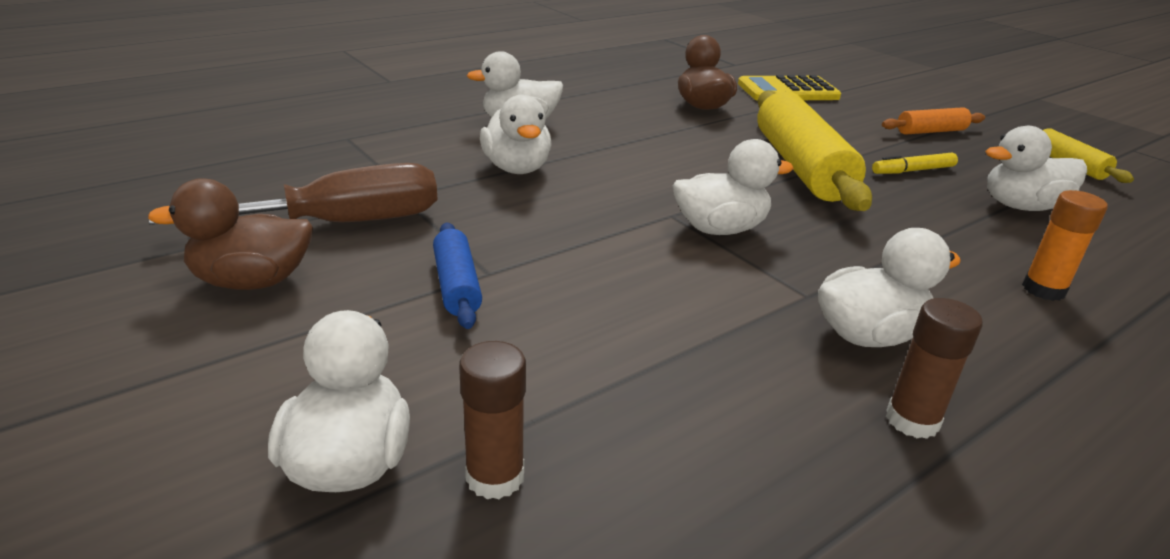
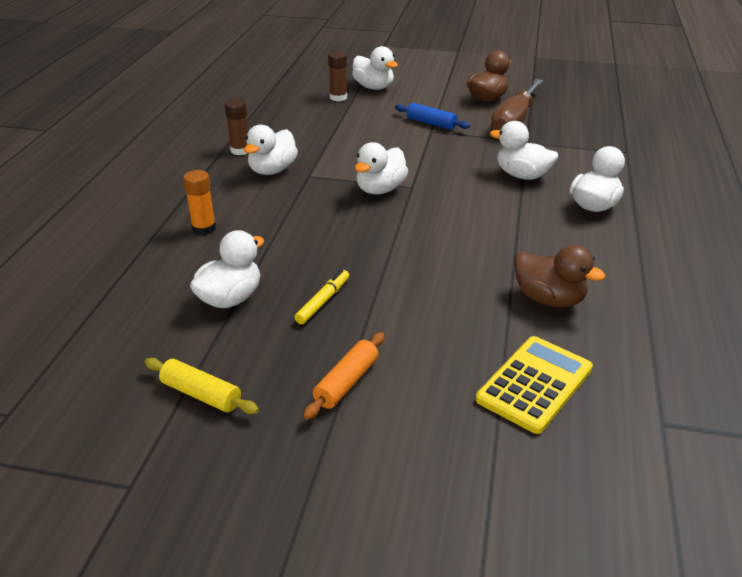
camera: 140 degrees right, 5 degrees up
(801, 167) = (396, 261): yellow rolling pin -> none

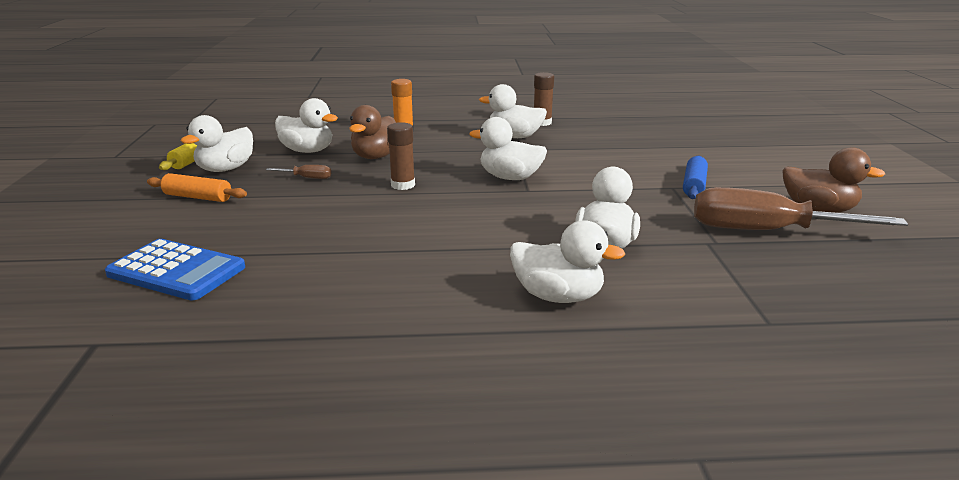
camera: 75 degrees right, 10 degrees down
(323, 301) = (307, 178): yellow marker -> brown screwdriver
(338, 97) = (701, 140): brown glue stick -> brown glue stick (403, 185)
(374, 87) = (753, 151): white duck -> white duck (226, 169)
(534, 384) = (176, 271): yellow calculator -> blue calculator
(548, 299) = (322, 272): brown duck -> brown duck (376, 156)

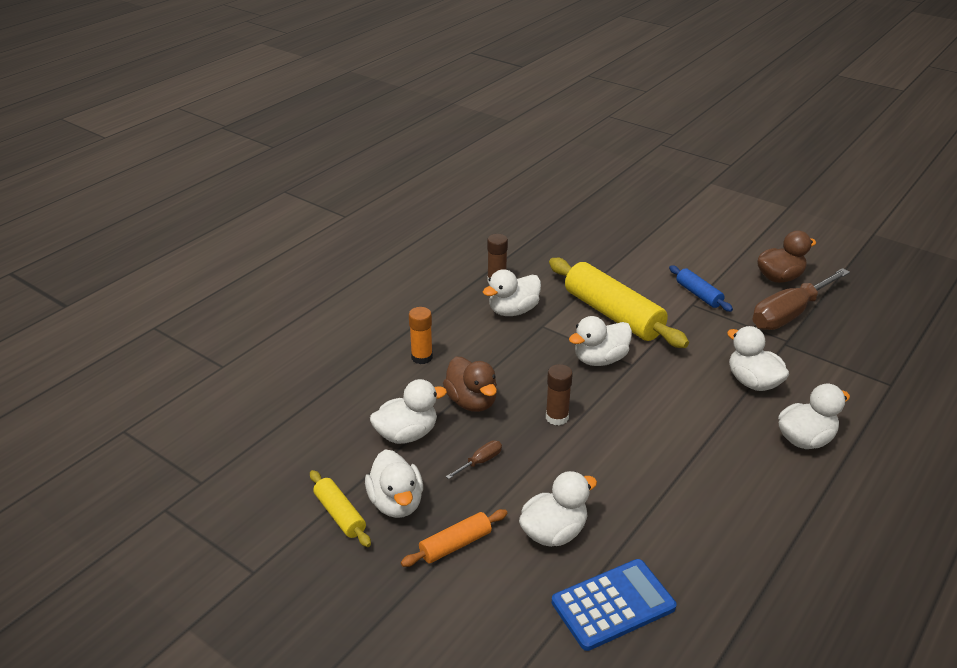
camera: 50 degrees left, 10 degrees up
(250, 224) = (554, 532): none -> white duck
(584, 165) = (613, 314): none -> yellow rolling pin

